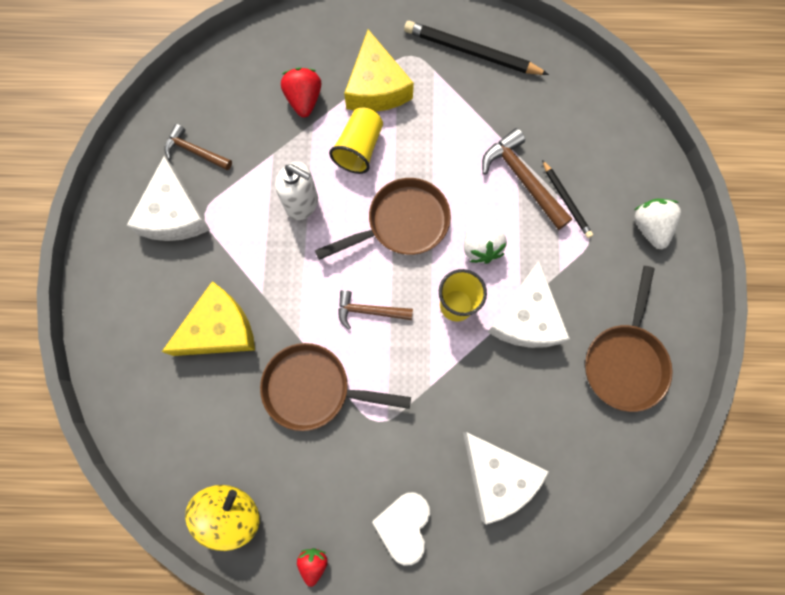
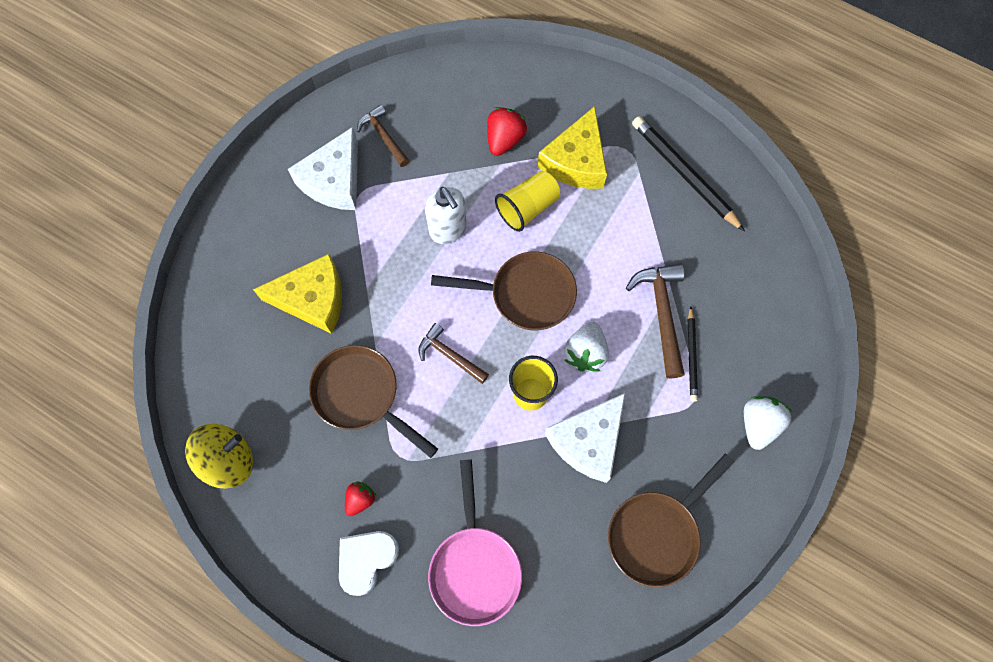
camera: 30 degrees right, 5 degrees down
(313, 563) = (271, 544): red strawberry -> red strawberry (360, 499)
(497, 476) = (475, 567): white cheese -> pink pan

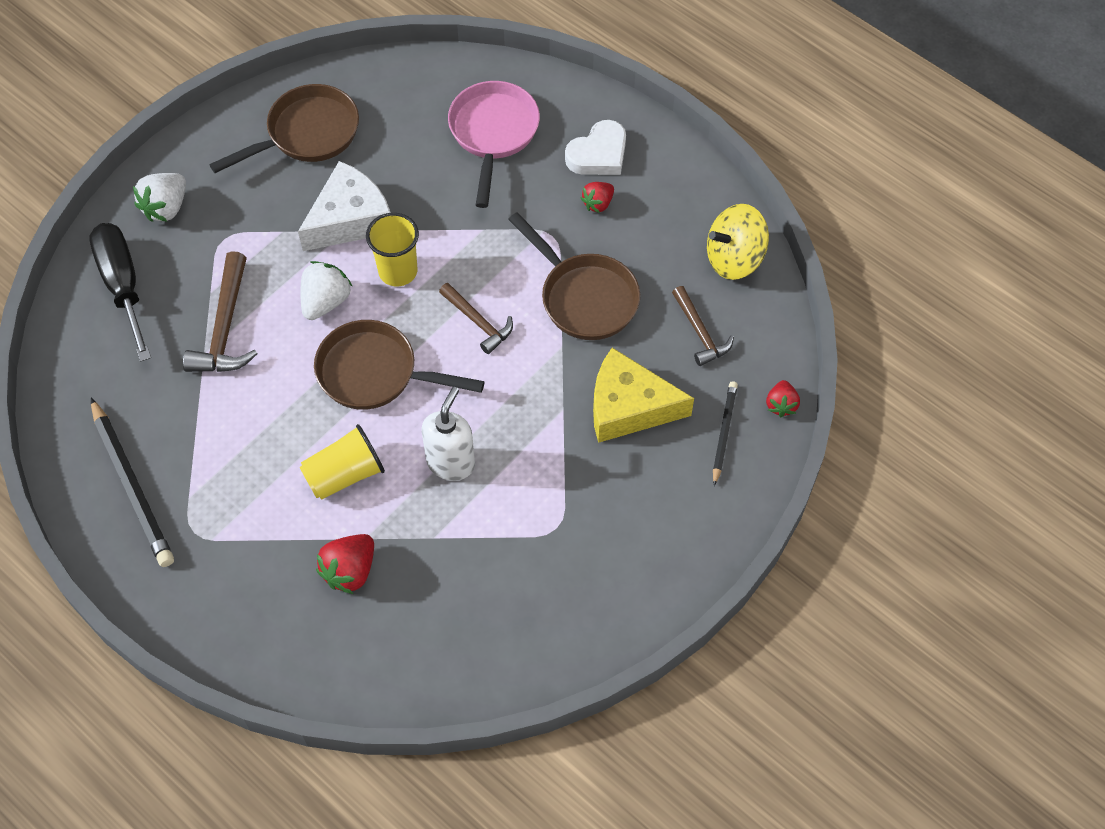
camera: 170 degrees left, 10 degrees down
(187, 321) = (781, 405): none -> red strawberry
(334, 181) = (586, 550): white cheese -> none
(383, 136) = (512, 603): brown hammer -> brown hammer (700, 333)
(448, 230) = (451, 463): white soap dispenser -> white soap dispenser turned 45 degrees clockwise
(576, 161) = (264, 525): yellow cheese -> none
(691, 356) = (209, 281): black pencil -> black pencil (723, 432)
(763, 339) = (123, 285): none -> black screwdriver

